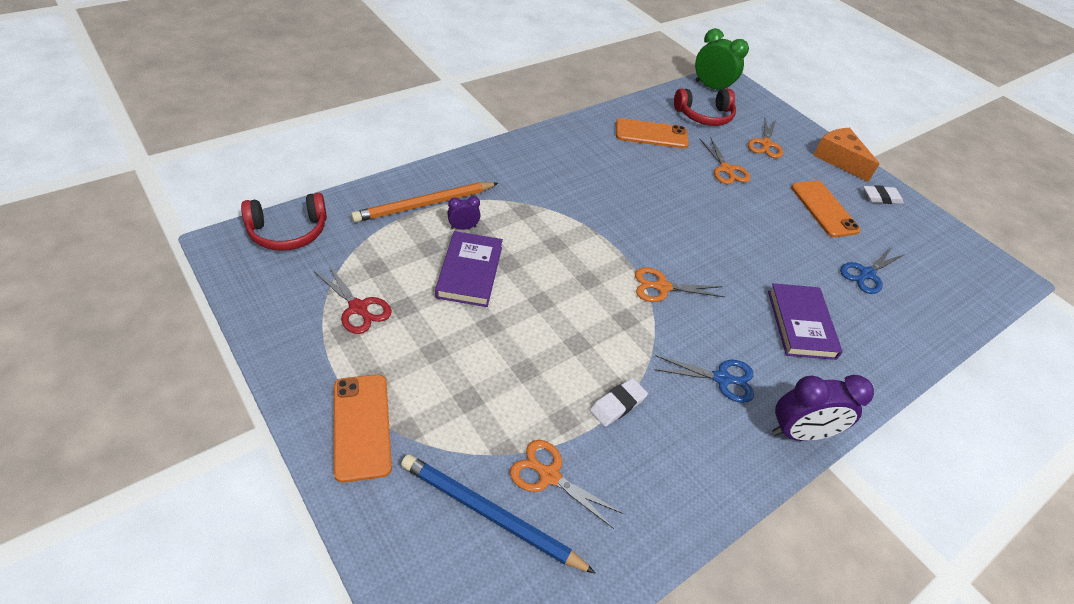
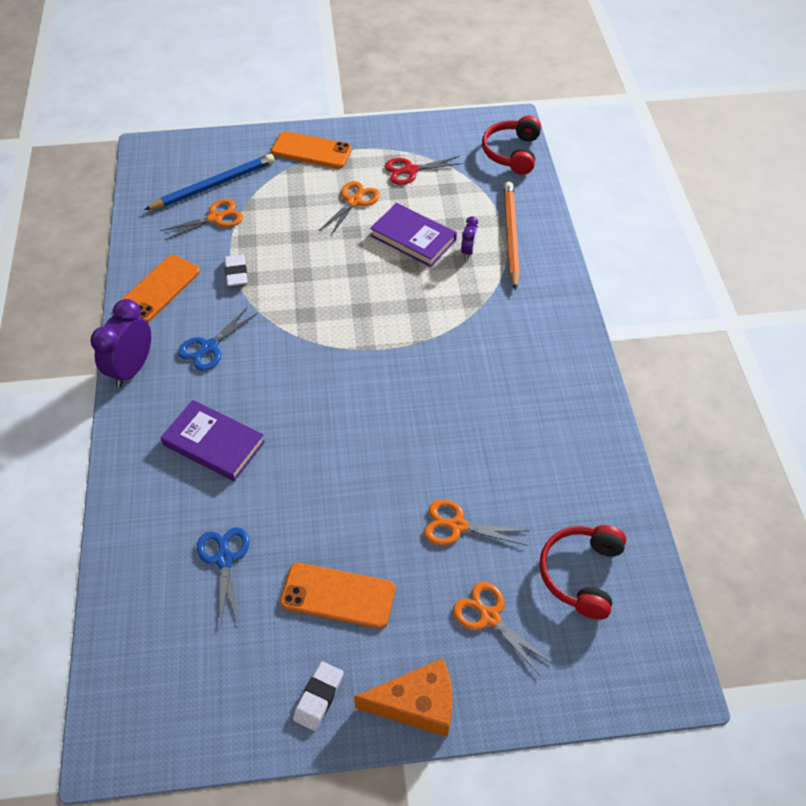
camera: 125 degrees right, 5 degrees up
(651, 134) = (558, 479): orange phone -> orange phone (159, 289)
(662, 287) = (322, 358): orange scissors -> orange scissors (354, 201)
(711, 87) = (654, 635): green clock -> none

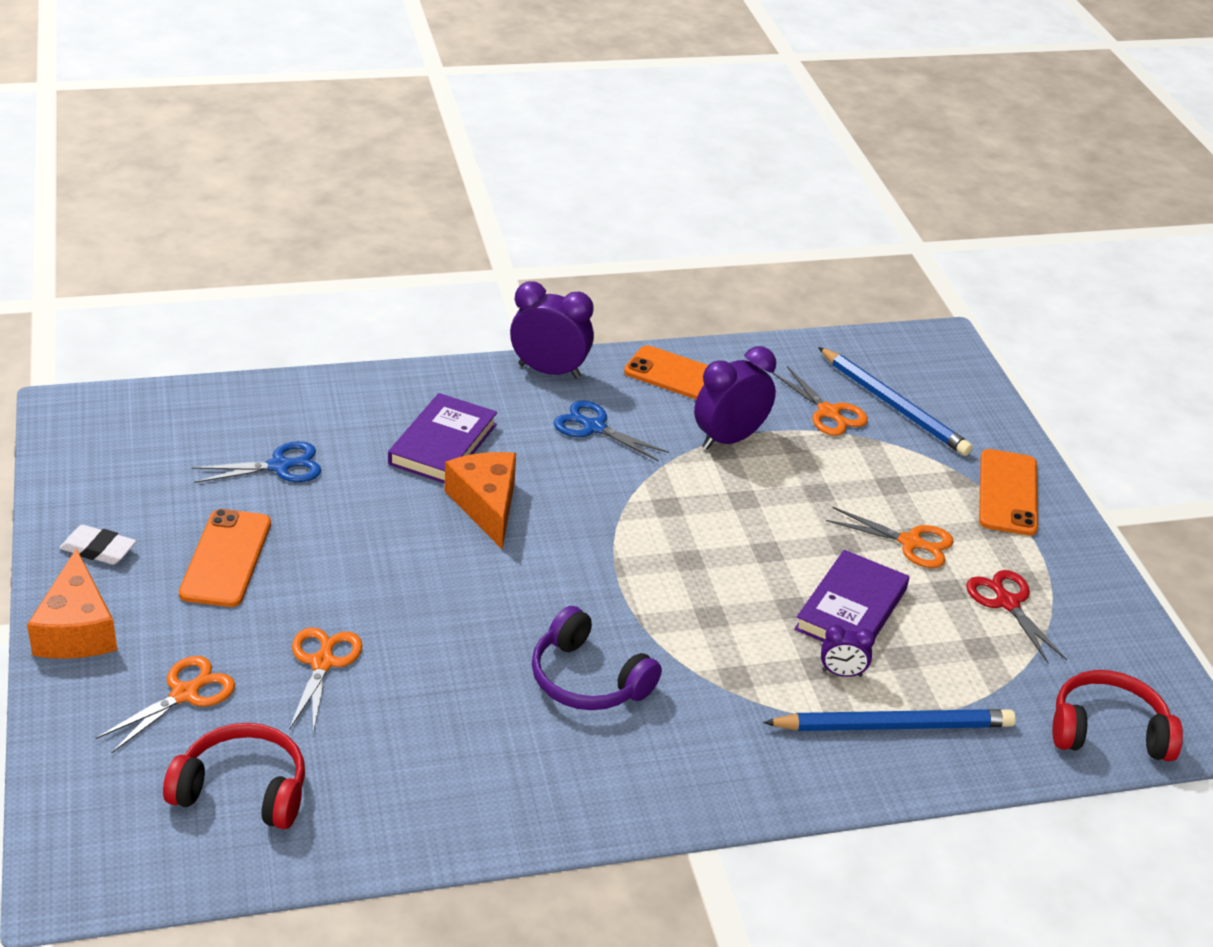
camera: 80 degrees right, 15 degrees down
(236, 273) = (729, 439): white eraser -> purple clock
(292, 419) = (486, 505): none -> orange cheese
(474, 373) = (588, 679): none -> purple headphones
(510, 236) = (894, 725): orange pencil -> blue pencil

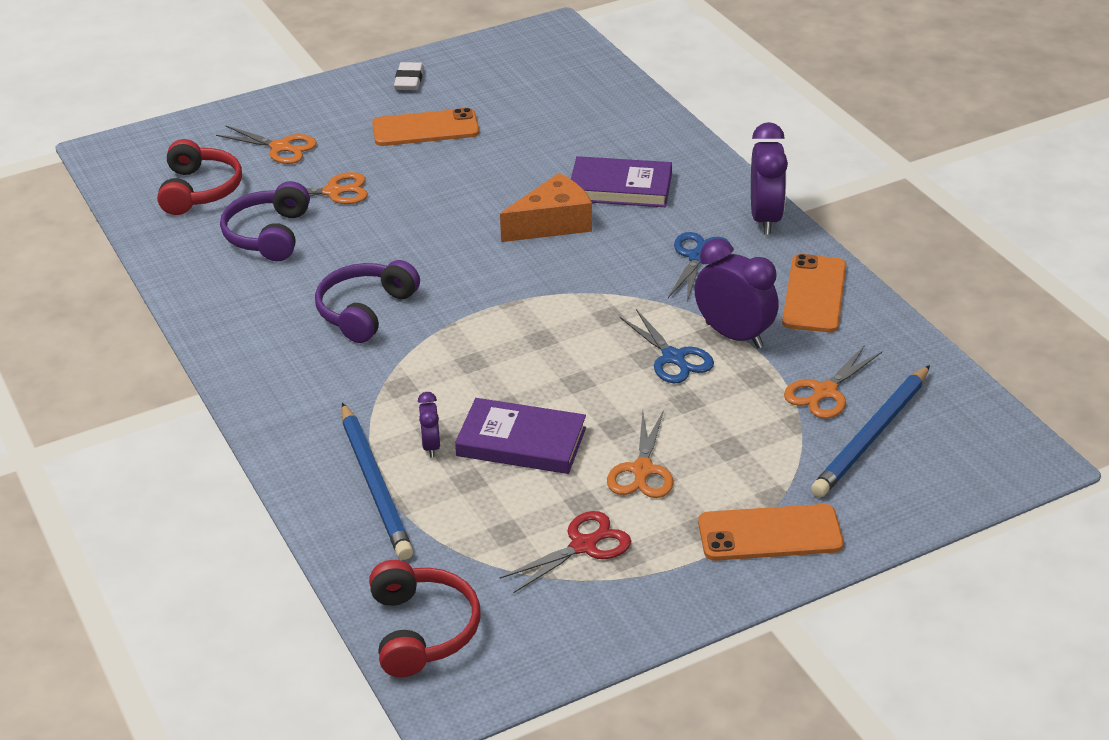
camera: 80 degrees right, 0 degrees up
(77, 629) = (326, 94): orange cheese -> none
(280, 466) = (544, 124): blue scissors -> blue scissors (673, 358)
(388, 737) = (268, 235): none -> purple headphones

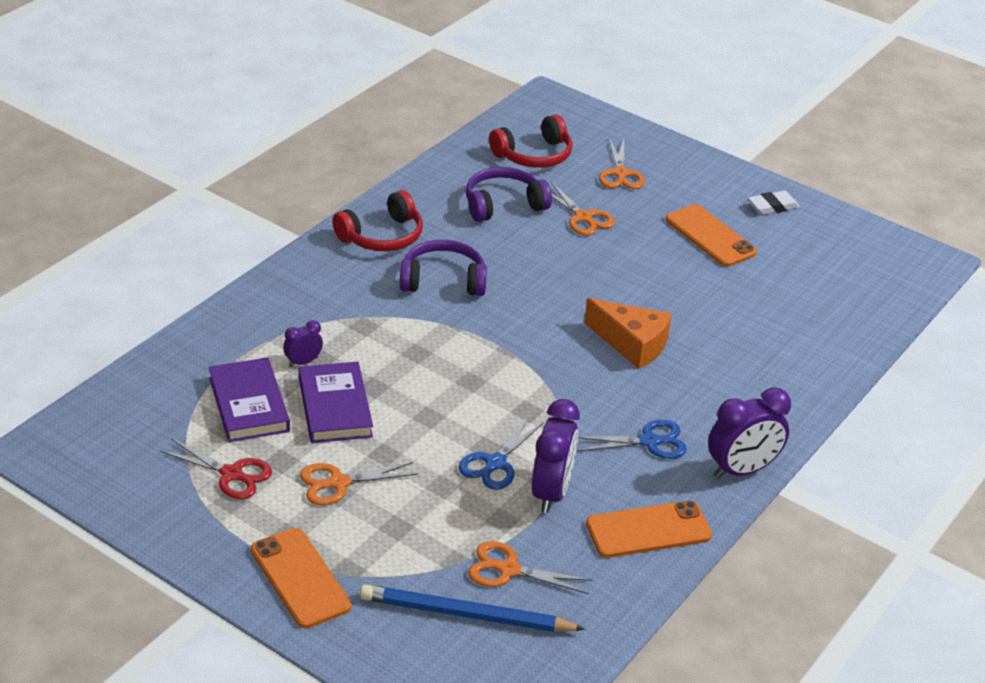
camera: 60 degrees right, 0 degrees up
(375, 485) = (244, 348): blue pencil -> none
(422, 630) = (102, 417): red headphones -> red headphones (382, 236)
(620, 187) = (716, 368): purple book -> purple book (249, 404)

